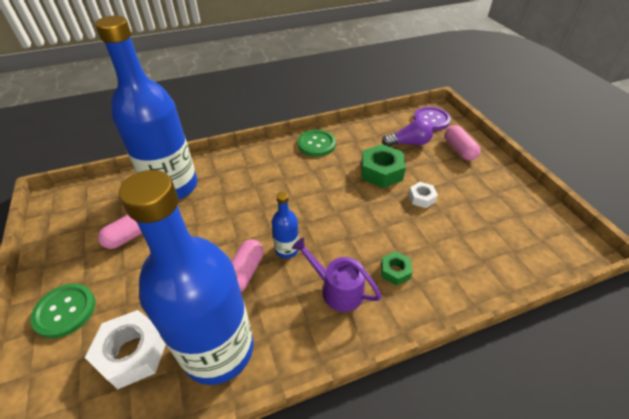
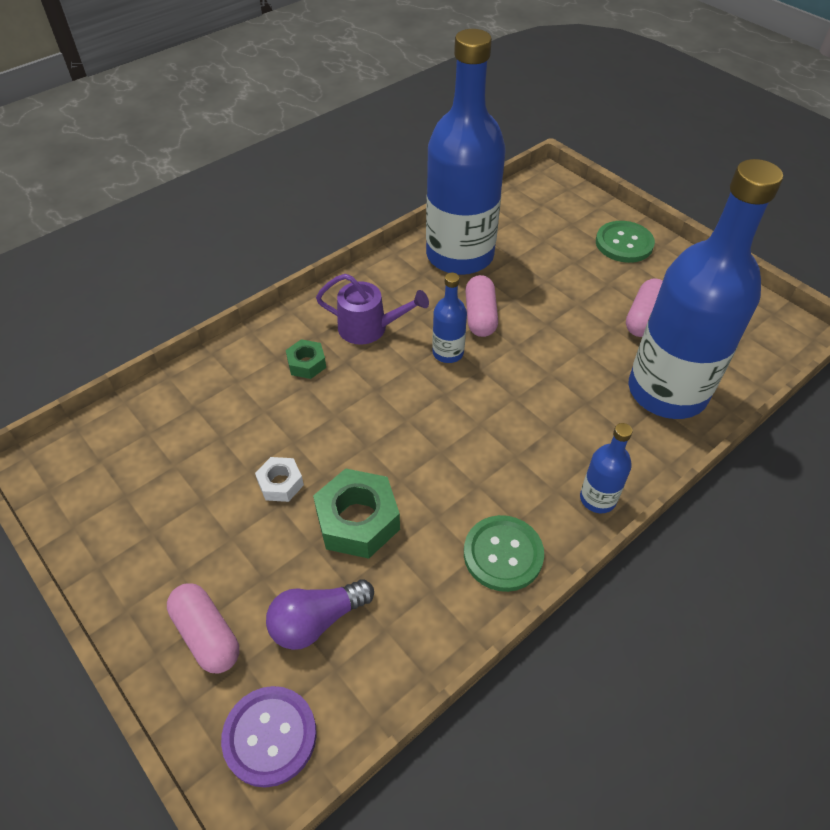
camera: 160 degrees right, 5 degrees up
(132, 353) = (531, 235): white nut -> none
(257, 151) = (597, 499): none -> blue bottle

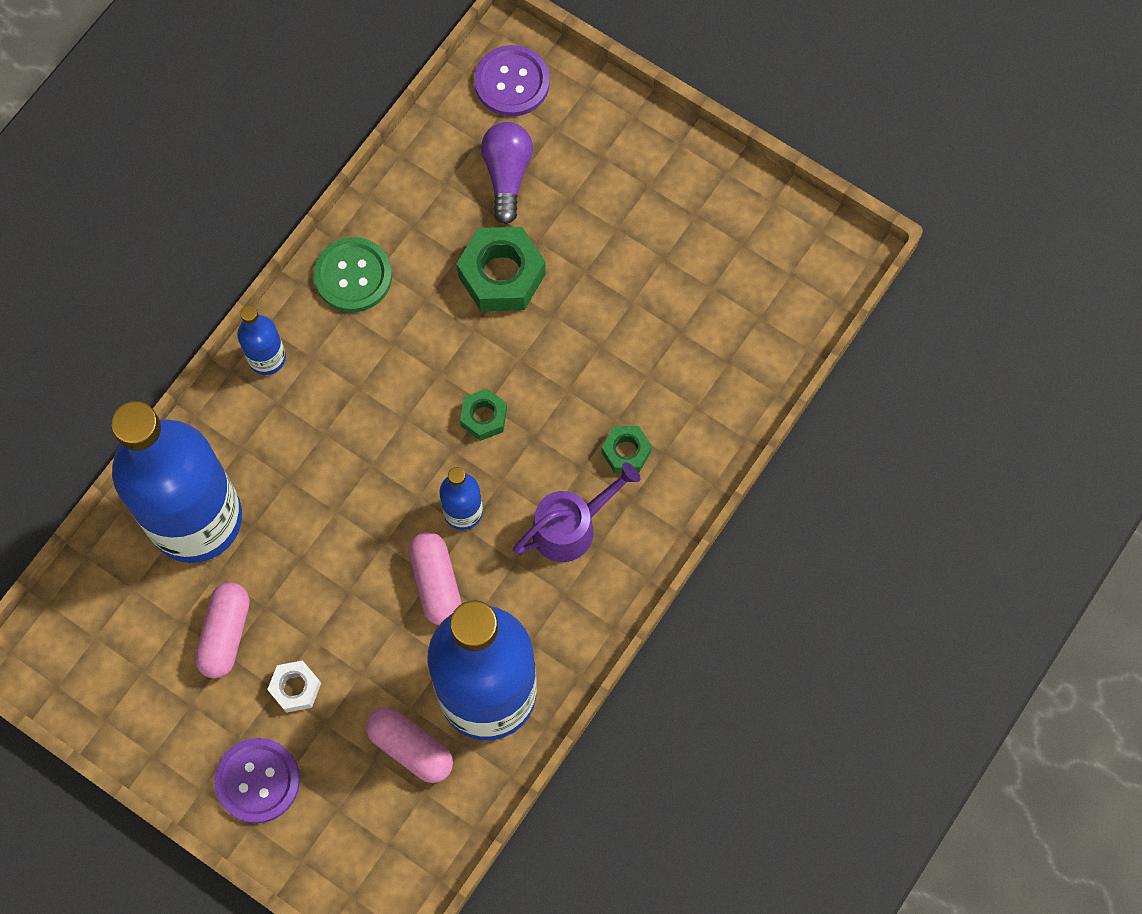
camera: 165 degrees right, 20 degrees up
(207, 635) = (597, 141): pink capsule -> pink capsule (410, 748)
(280, 483) = (593, 295): white nut -> white nut (295, 688)
(317, 621) = (507, 175): purple light bulb -> purple light bulb turned 45 degrees counterclockwise
(369, 328) = (571, 527): purple watering can -> purple watering can turned 150 degrees clockwise
(412, 410) = (484, 417): none -> green nut
(624, 243) = (257, 781): green button -> purple button

